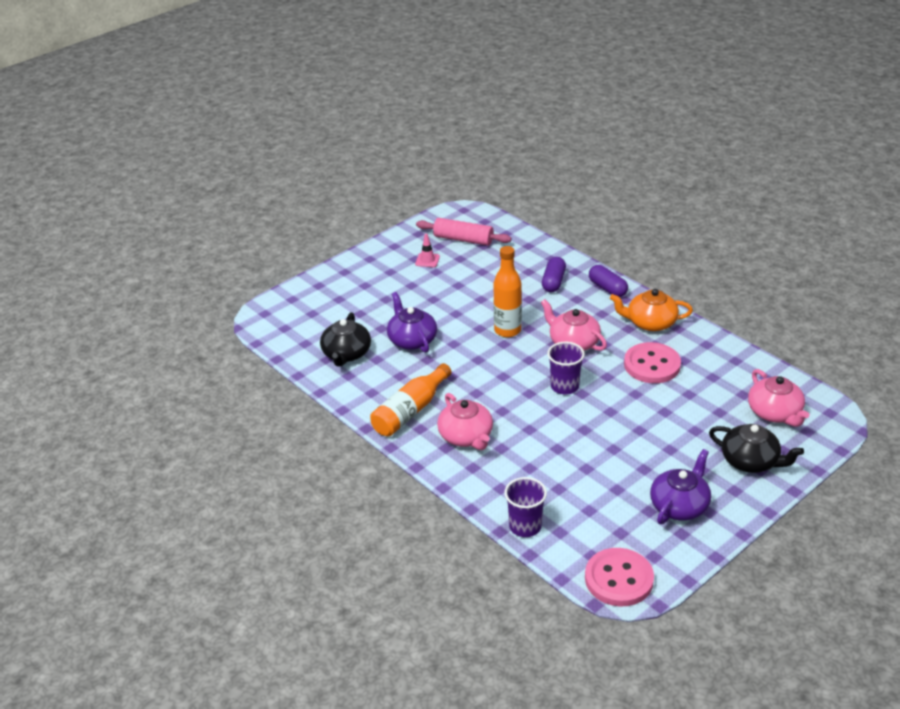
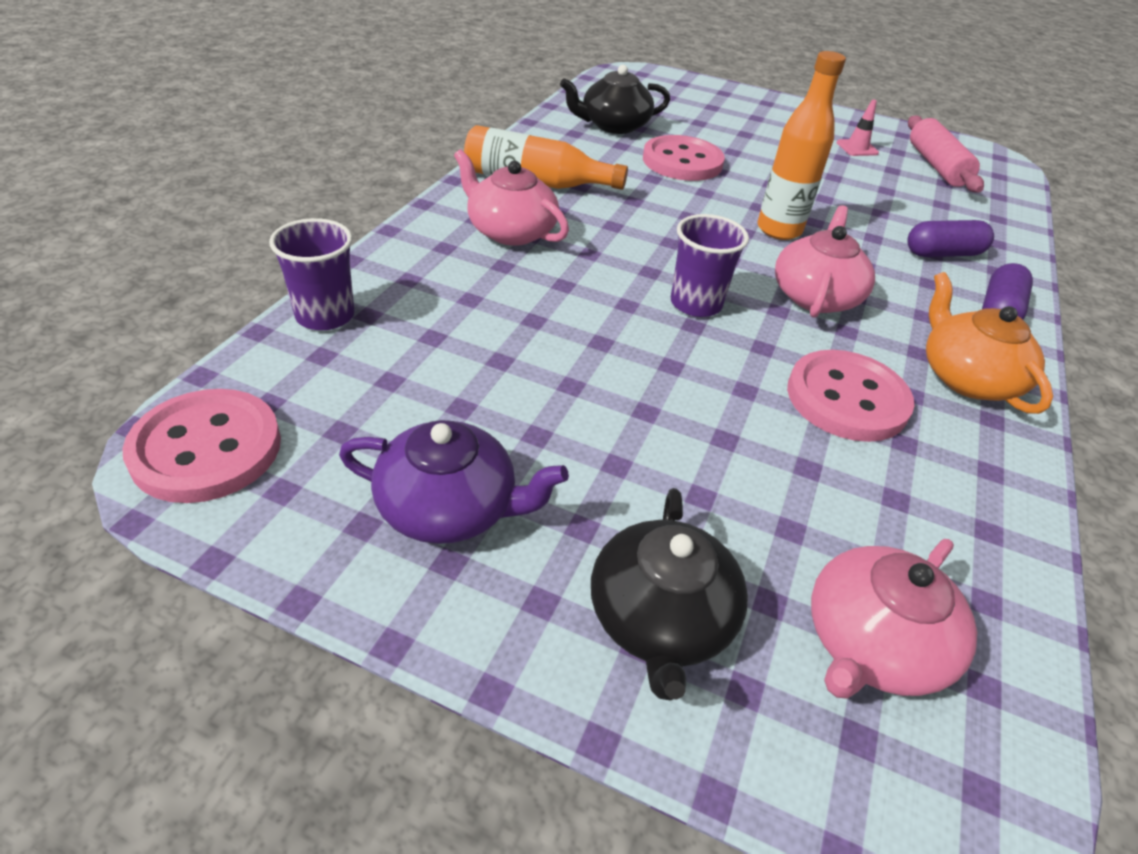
camera: 60 degrees right, 5 degrees up
(412, 340) = (682, 162): purple teapot -> pink button
(466, 436) = (510, 231): pink teapot -> pink teapot turned 90 degrees clockwise

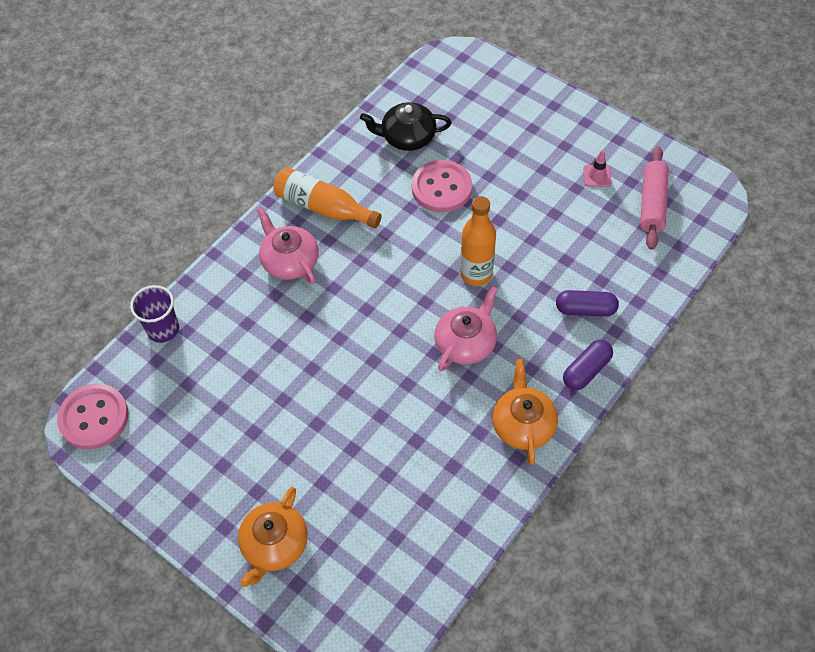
camera: 20 degrees right, 15 degrees up
(449, 507) = (198, 470): purple teapot -> none
(660, 618) = (274, 545): black teapot -> orange teapot
(696, 304) = (383, 342): purple cup -> none
(847, 399) = (437, 430): pink button -> none
(872, 643) = (365, 575): pink teapot -> none

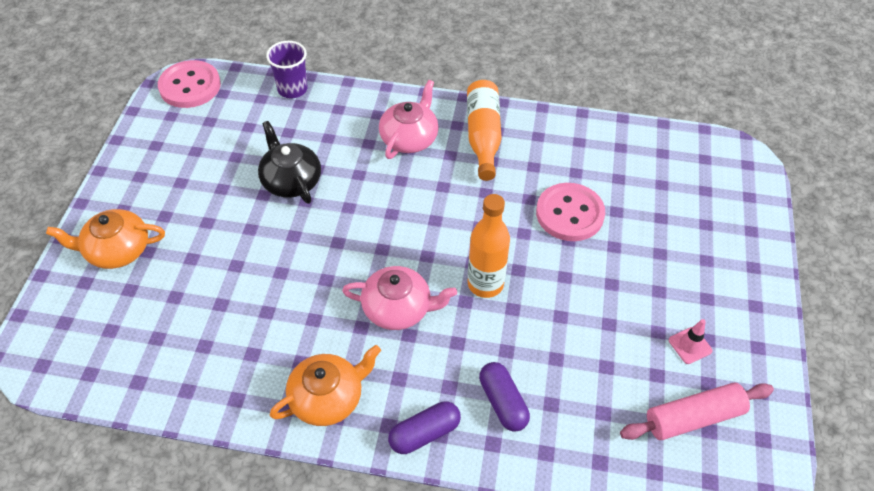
camera: 60 degrees right, 5 degrees down
(407, 137) = (610, 162): black teapot -> black teapot (291, 180)
(586, 371) = (424, 433): purple capsule -> purple capsule turned 45 degrees counterclockwise

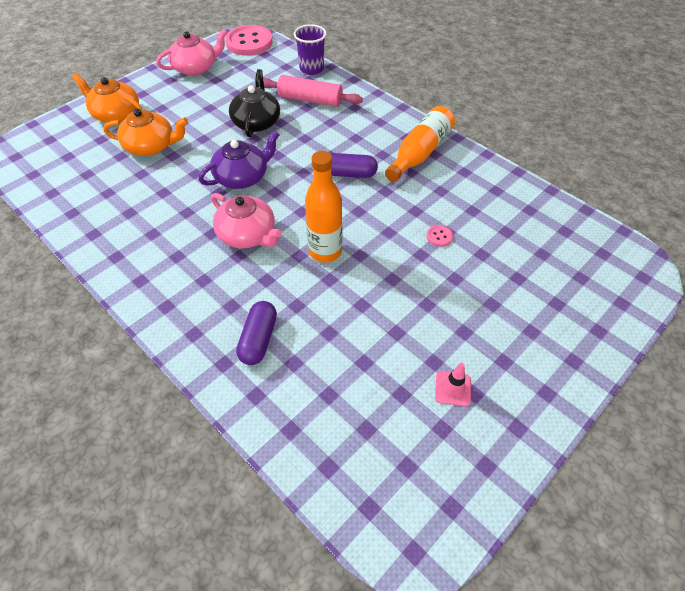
camera: 35 degrees right, 0 degrees up
(327, 398) = (146, 265): orange teapot -> orange teapot (151, 146)
(335, 250) = (242, 177): none -> purple teapot
(409, 138) = (363, 131): pink teapot -> pink teapot (196, 68)
(424, 433) = (184, 326): purple capsule -> purple capsule (349, 174)
(569, 214) = (439, 236): pink button -> pink button, size x0.41
(693, 418) = (402, 447): pink rolling pin -> pink rolling pin (310, 100)

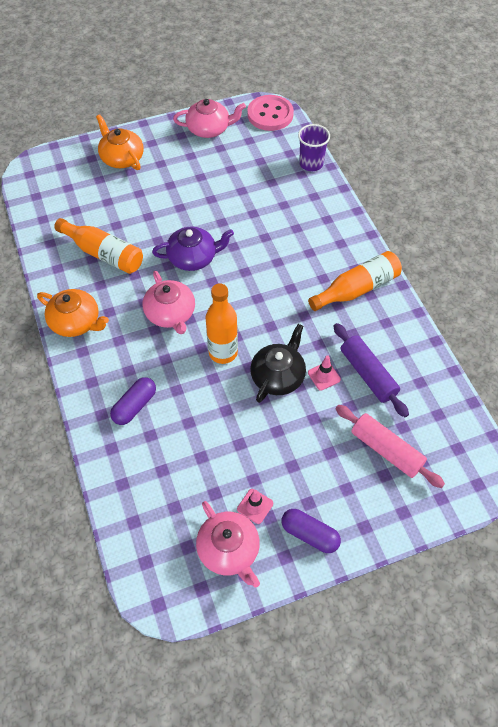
camera: 25 degrees right, 5 degrees up
(141, 203) = (103, 254): none -> orange bottle
(151, 146) = (135, 200): orange teapot -> orange teapot (76, 322)
(256, 122) = (232, 206): black teapot -> black teapot (278, 376)
(310, 100) = (291, 198): pink rolling pin -> pink rolling pin (386, 450)
(349, 174) = (283, 287): purple capsule -> purple capsule (309, 534)
(439, 236) = (324, 376): pink button -> pink traffic cone
(455, 448) = (229, 550): none -> pink teapot
(479, 220) = (367, 374): none -> purple rolling pin

